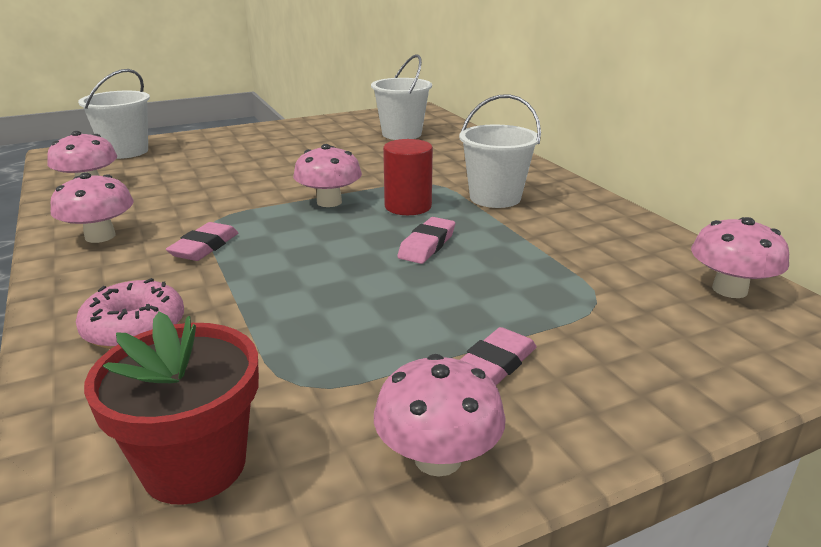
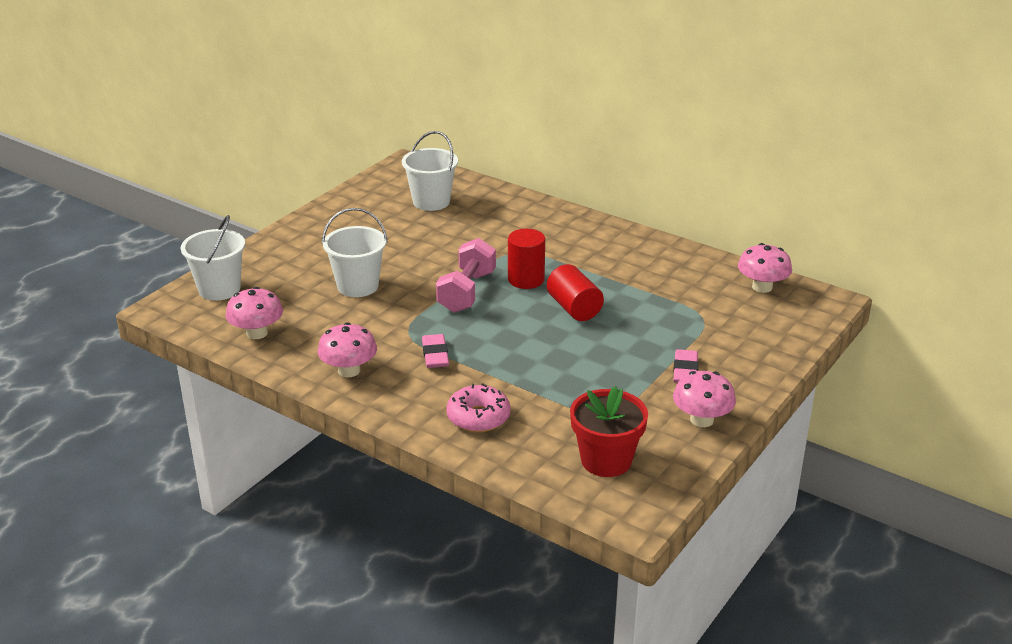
camera: 30 degrees left, 5 degrees up
(329, 202) = (467, 292): pink mushroom -> pink dumbbell
(427, 245) = (574, 308): pink eraser -> red cylinder
(495, 198) = (575, 254): white bucket -> white bucket (358, 286)

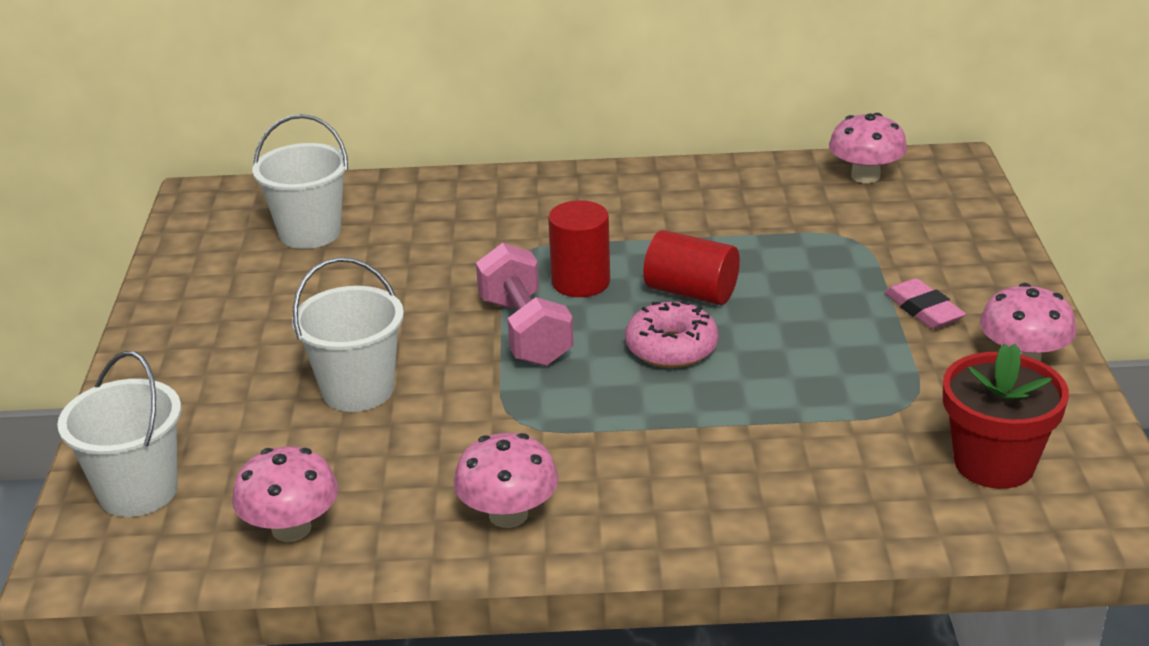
camera: 35 degrees left, 0 degrees up
(435, 355) = (599, 434): pink eraser -> none
(478, 417) = (770, 489): pink donut -> pink donut (671, 348)

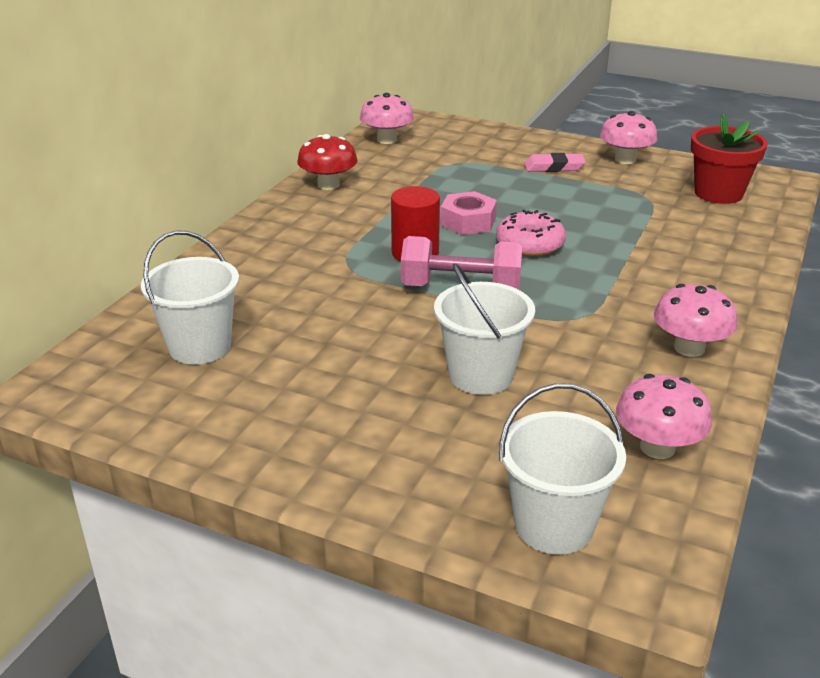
camera: 65 degrees left, 0 degrees up
(691, 292) = (468, 222): red cylinder -> pink nut
(696, 182) = (328, 185): none -> red mushroom

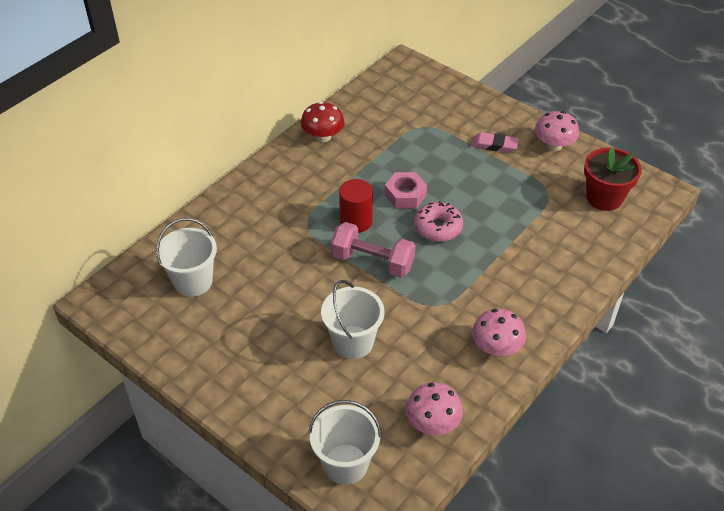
camera: 15 degrees right, 15 degrees up
(387, 140) = (383, 90): pink mushroom -> none

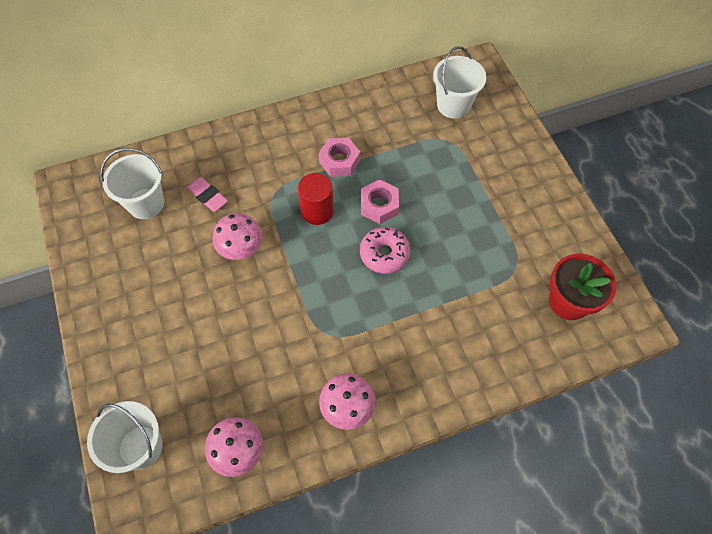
camera: 30 degrees right, 15 degrees up
(323, 136) = (349, 110): red mushroom -> none
(345, 177) = (339, 161): none -> pink nut
(353, 342) = (229, 332): white bucket -> white bucket (453, 105)
(372, 262) = (302, 260): pink dumbbell -> none
(494, 145) = (501, 191): pink eraser -> pink eraser (208, 196)
(553, 145) = (559, 219): pink mushroom -> pink mushroom (241, 247)

